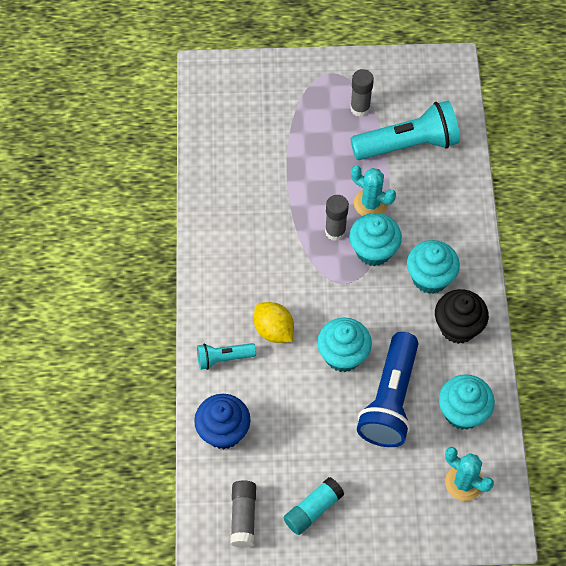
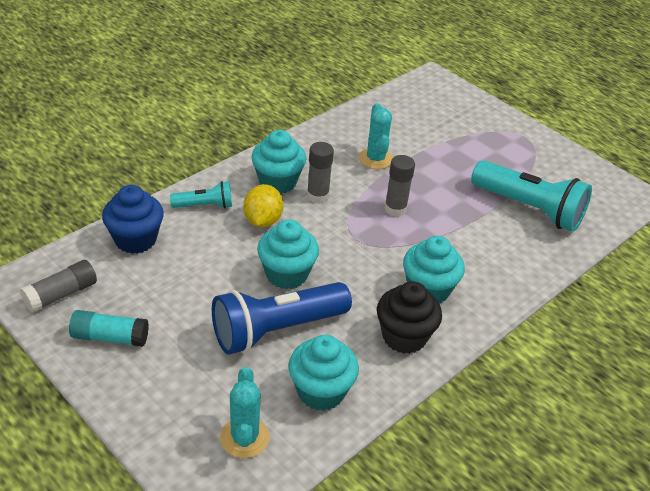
camera: 45 degrees right, 20 degrees down
(223, 358) = (205, 206): turquoise flashlight -> turquoise flashlight turned 135 degrees clockwise
(360, 108) = (519, 166): grey glue stick -> grey glue stick (317, 196)
(370, 203) = (447, 215): turquoise cactus -> turquoise cactus (375, 159)
(373, 251) = (407, 240): turquoise cupcake -> turquoise cupcake (277, 182)

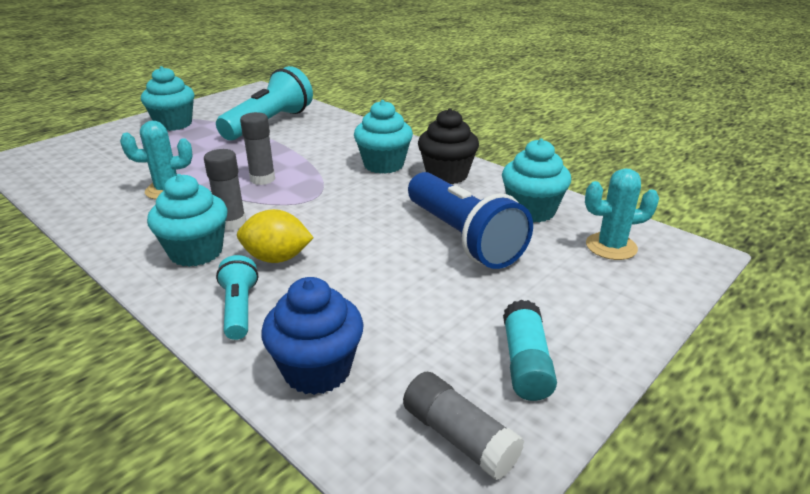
camera: 90 degrees left, 10 degrees down
(286, 274) = (375, 236): turquoise cupcake -> turquoise cupcake (174, 124)

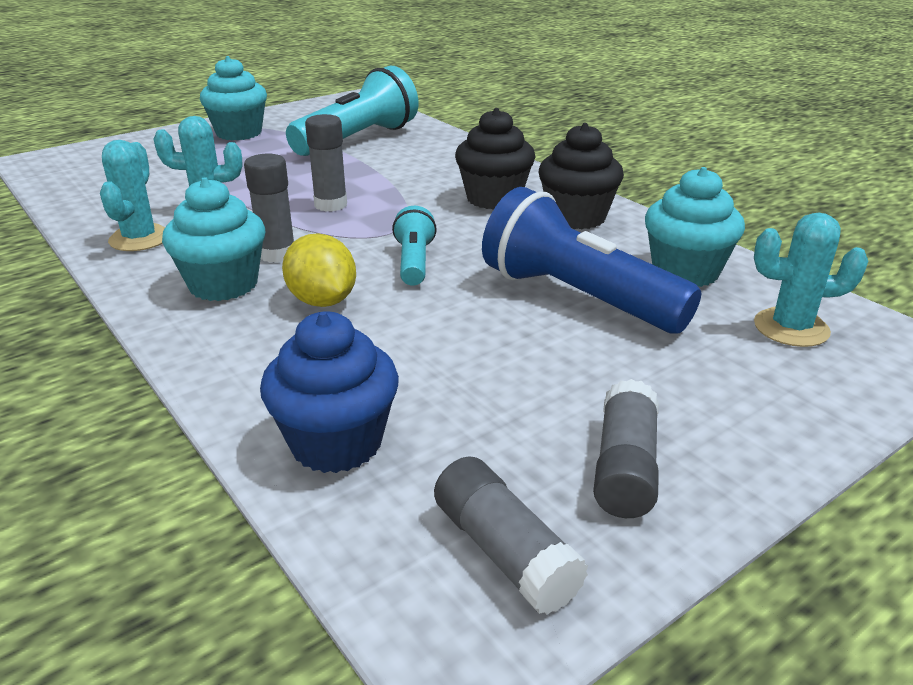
camera: 10 degrees right, 0 degrees up
(118, 220) = (140, 239): none -> turquoise cactus
(239, 309) = (257, 357): turquoise flashlight -> turquoise flashlight (414, 262)
(277, 258) = (322, 301): yellow lemon -> yellow lemon turned 45 degrees clockwise
(383, 165) = (494, 198): turquoise cupcake -> black cupcake
(462, 237) = (578, 297): blue flashlight -> blue flashlight turned 150 degrees clockwise
(525, 363) = (624, 467): turquoise glue stick -> grey glue stick

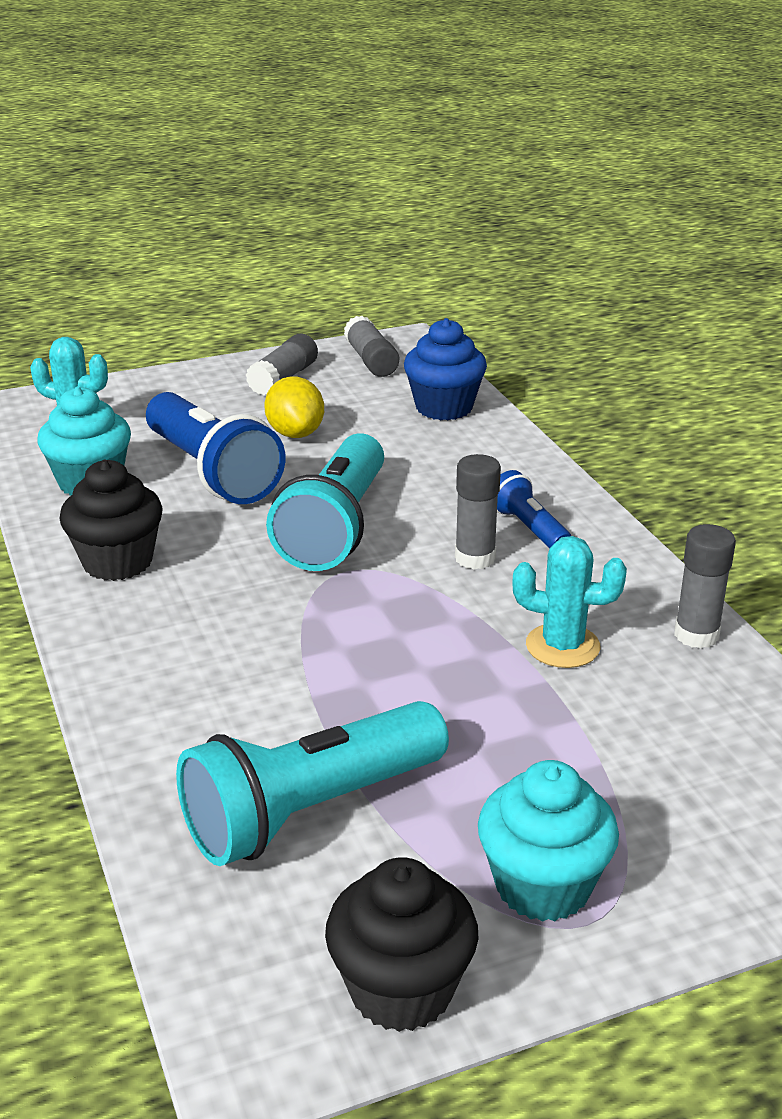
camera: 165 degrees left, 0 degrees up
(140, 239) = (636, 604): turquoise cactus -> none
(223, 284) = (528, 528): turquoise cupcake -> blue flashlight
(322, 301) = (436, 499): yellow lemon -> yellow lemon (295, 433)
(330, 205) = (401, 629): grey glue stick -> grey glue stick (696, 635)
(414, 262) = (335, 527): turquoise flashlight -> turquoise flashlight, size x1.96
(494, 198) = (187, 608): black cupcake -> black cupcake (401, 989)

